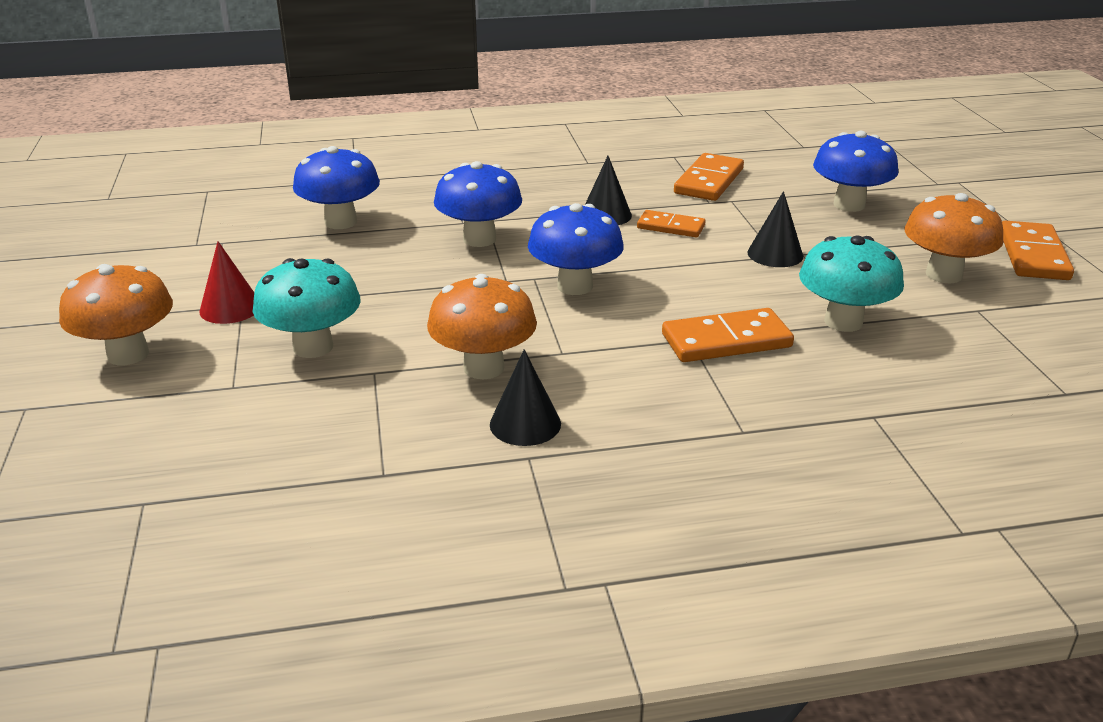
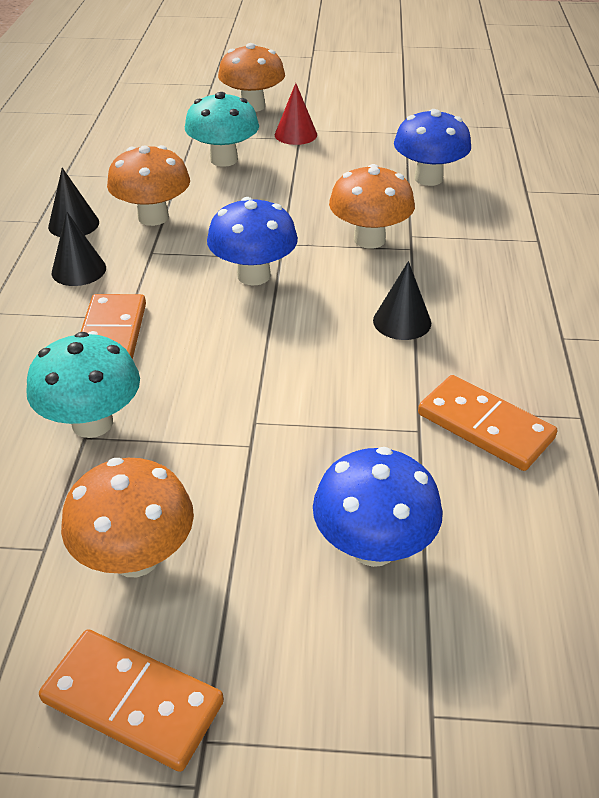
camera: 105 degrees right, 10 degrees up
(479, 239) = (369, 239): blue mushroom -> orange mushroom
(670, 227) = (356, 360): orange domino -> none
(775, 254) = (258, 421): black cone -> black cone (79, 270)

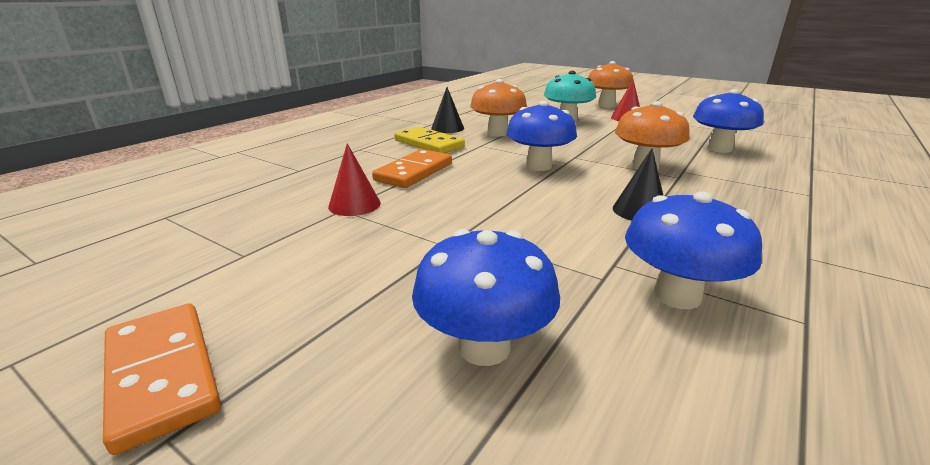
camera: 30 degrees right, 15 degrees down
(79, 270) = (429, 144): black cone -> yellow domino
(92, 423) = (354, 204): turquoise mushroom -> red cone
(136, 557) = (290, 280): orange mushroom -> none
(485, 426) = (677, 295): orange domino -> blue mushroom

